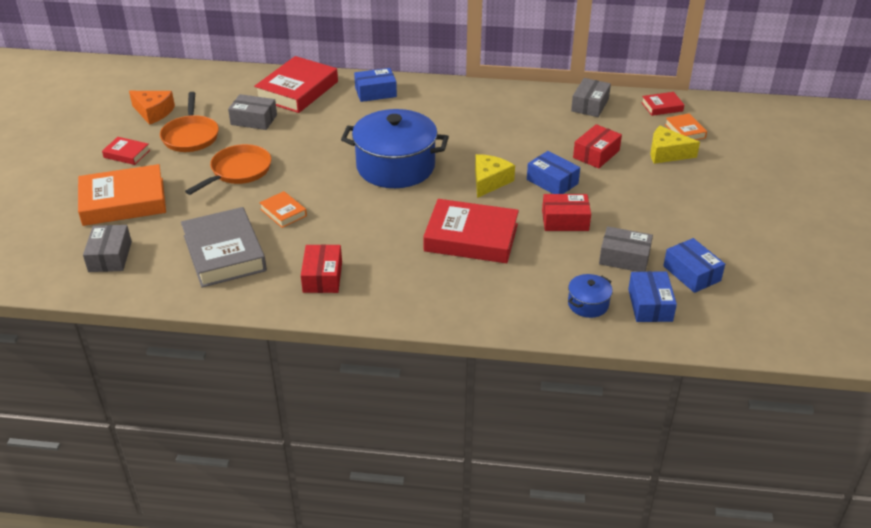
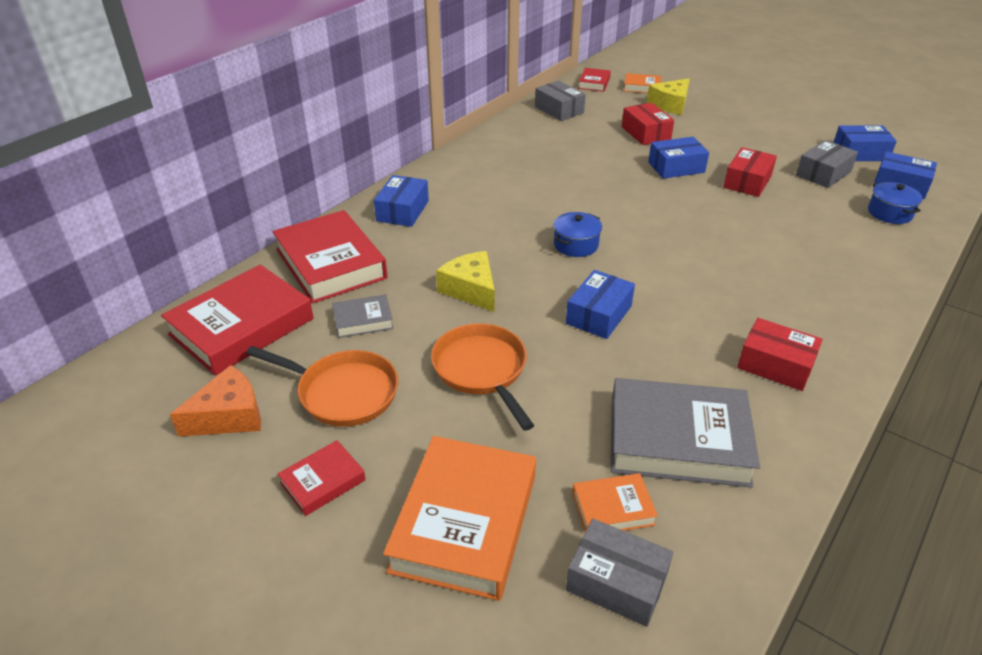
camera: 60 degrees left, 0 degrees up
(254, 120) = (363, 320): grey box -> grey book
(283, 212) = (613, 357): orange book -> orange book (613, 508)
(322, 196) = (598, 315): none -> blue box
(395, 166) = (576, 245): blue pot -> blue pot, size x0.44
(471, 238) = (748, 240): red book -> red book (242, 327)
(489, 181) = (650, 198): yellow cheese -> yellow cheese (471, 290)

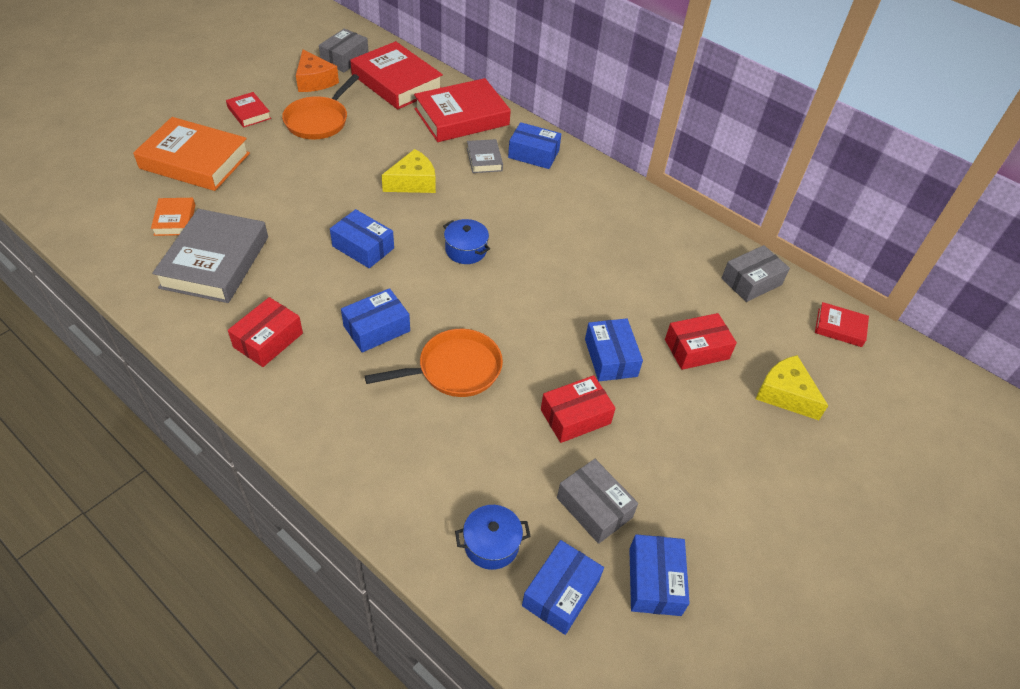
camera: 90 degrees right, 10 degrees up
(363, 320) = (390, 130): grey book -> grey book (484, 159)
(482, 370) = (319, 179): orange pan -> orange pan (454, 369)
(616, 582) = (125, 212): grey box -> grey box (345, 59)
(642, 87) = (838, 376): orange book -> none
(714, 290) = (376, 328): none -> blue box
(747, 182) = (575, 416): red box -> red box turned 60 degrees counterclockwise

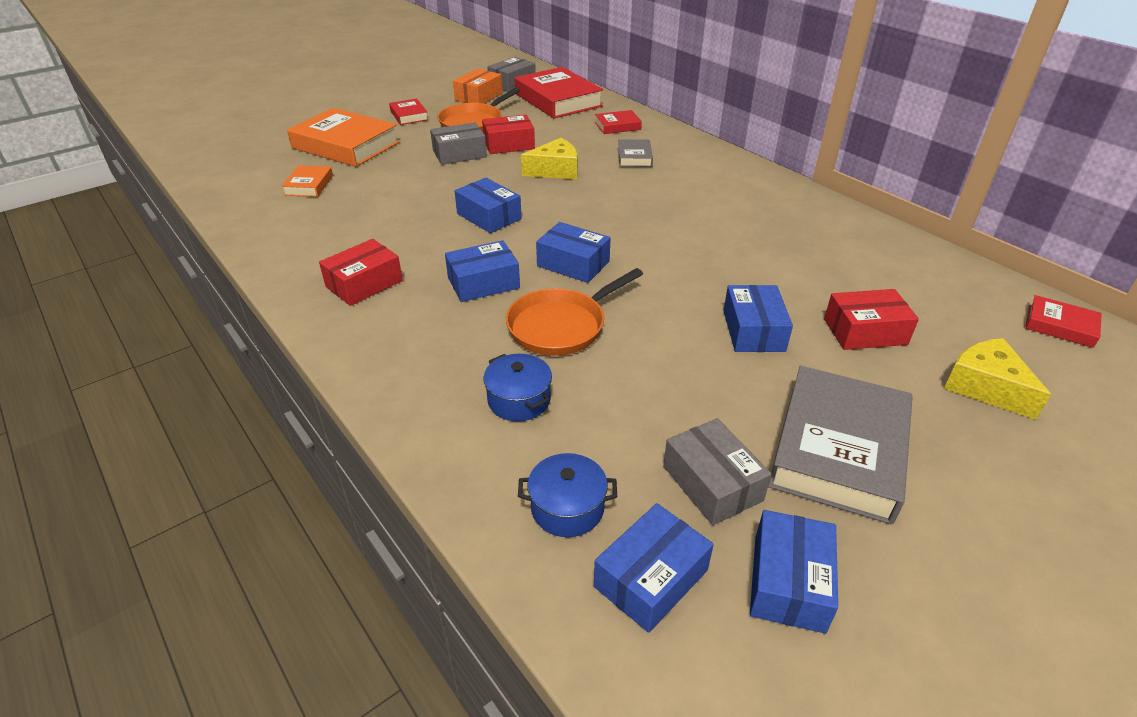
camera: 15 degrees right, 10 degrees down
(215, 262) = (335, 218): grey book -> grey book (838, 450)
(314, 81) = (478, 97): orange cheese -> orange box
(454, 369) = (561, 326): orange pan -> orange pan turned 150 degrees clockwise
(462, 117) = (617, 126): red book -> red book, size x0.48
(466, 250) = (599, 225): blue pot -> blue pot (519, 400)
(533, 154) = (688, 156): blue box -> blue box (573, 264)
(575, 416) = (701, 384): red box -> red box (509, 144)
(751, 281) = (938, 274): grey box -> grey box (459, 154)

